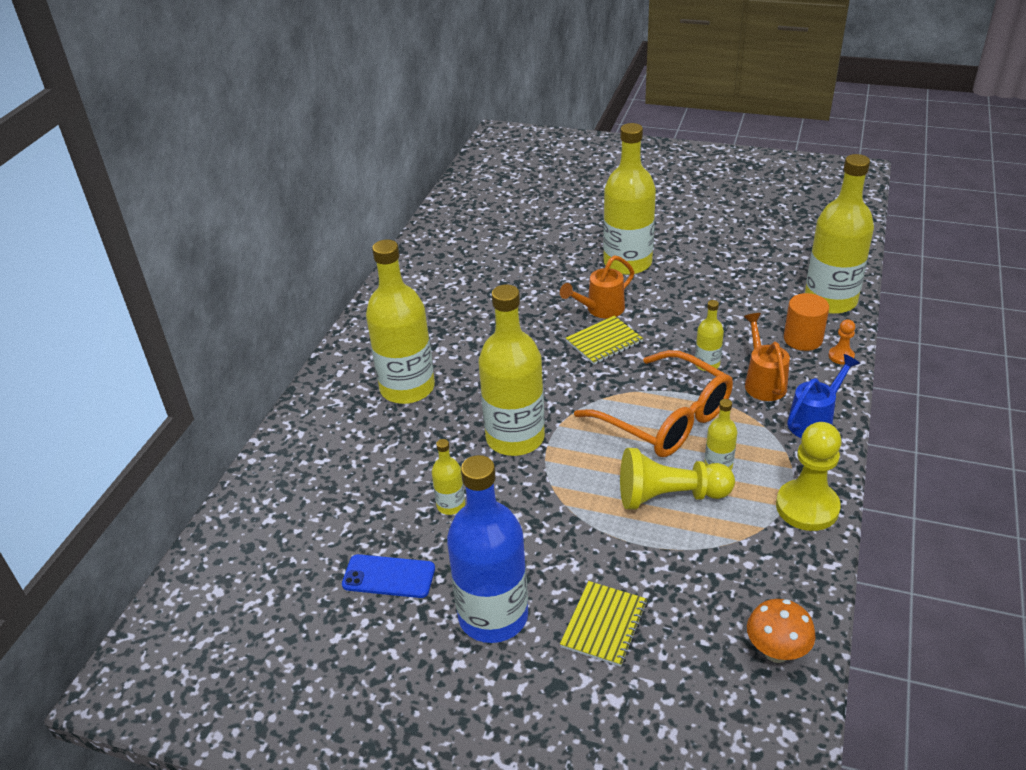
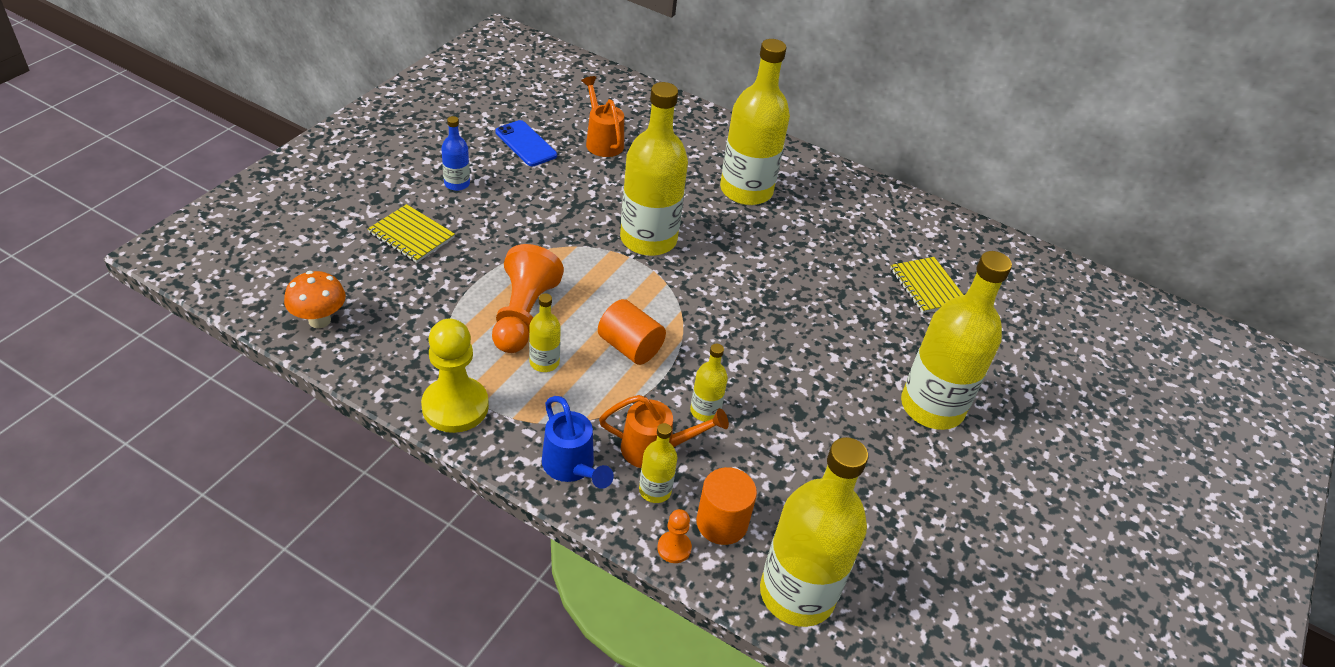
camera: 95 degrees right, 5 degrees up
(388, 577) = (525, 144): blue phone -> blue phone turned 60 degrees counterclockwise
(451, 505) = (583, 186): yellow bottle -> yellow bottle (655, 490)
(493, 616) = (457, 184): blue bottle -> blue bottle, size x0.46
(600, 309) = (836, 353): orange watering can -> orange watering can (602, 141)
(604, 342) = (774, 339): yellow notebook -> yellow notebook (927, 286)
(665, 418) = (630, 347): orange glasses -> orange cylinder
(669, 496) = (523, 315): yellow pawn -> orange pawn

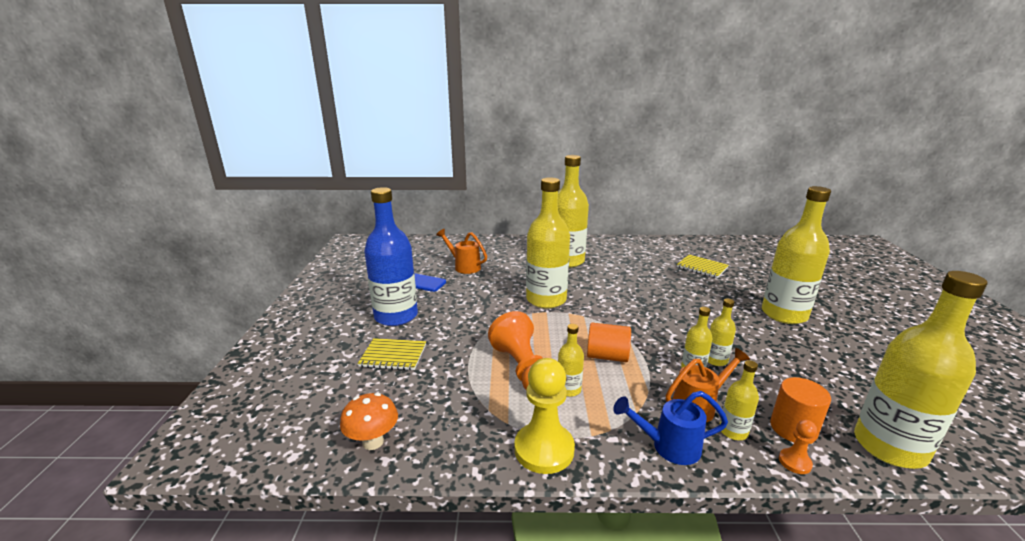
camera: 25 degrees left, 20 degrees down
(457, 184) = (396, 316): blue bottle -> blue bottle, size x2.20
(571, 467) = (668, 446): blue watering can -> blue watering can turned 150 degrees clockwise
(748, 414) = (715, 360): none -> yellow bottle

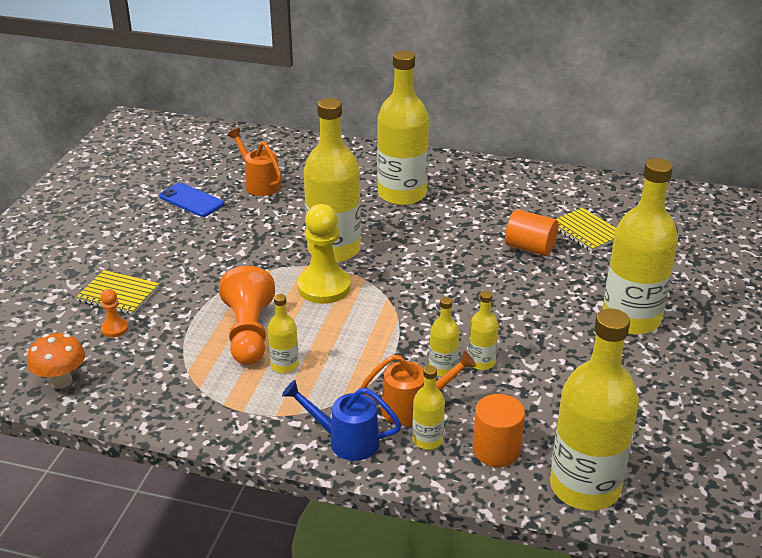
camera: 15 degrees right, 10 degrees up
(396, 316) = (142, 245): blue bottle -> none
(544, 449) = (219, 419): yellow pawn -> yellow pawn (324, 287)
(607, 356) = (355, 335): orange cylinder -> orange cylinder (530, 248)
(794, 462) = (464, 480): orange pawn -> orange pawn (115, 329)

